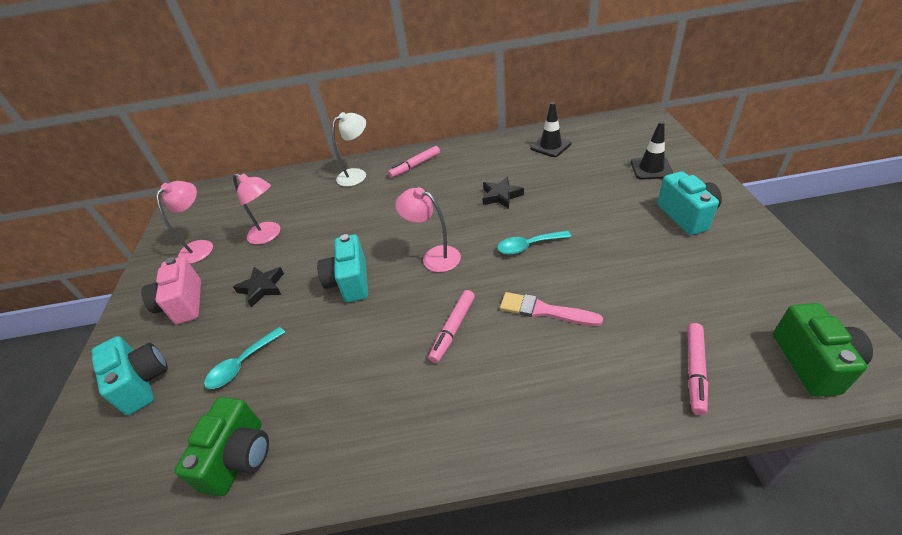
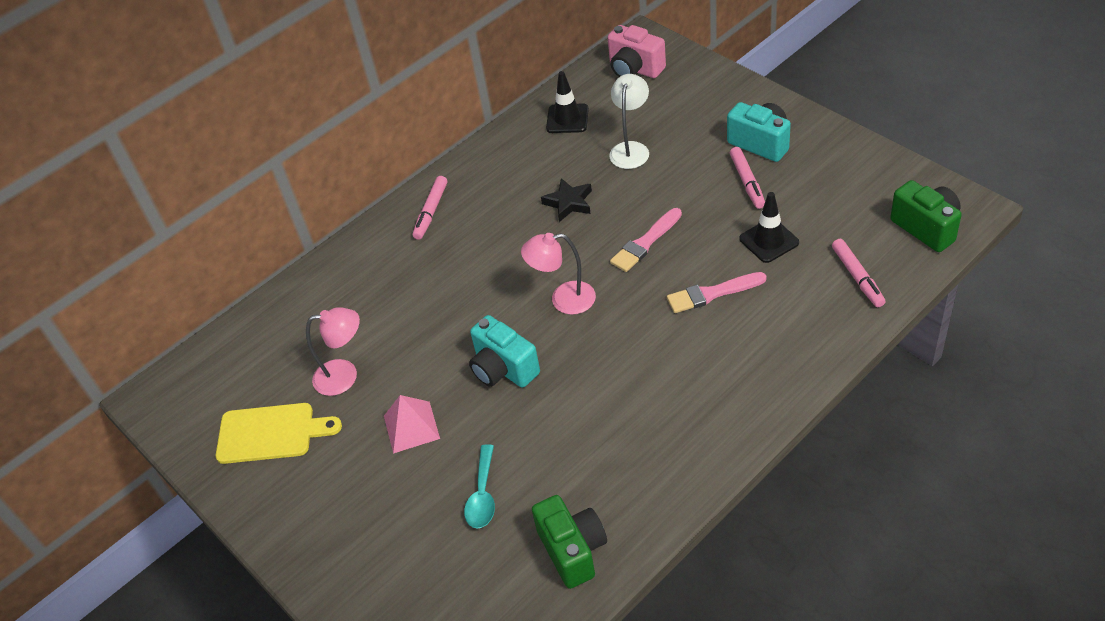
camera: 35 degrees left, 5 degrees up
(142, 383) = (398, 571): turquoise camera -> none
(183, 304) = (338, 492): pink camera -> pink camera (634, 69)
(201, 247) = (271, 433): pink lamp -> yellow cutting board
(262, 288) = (411, 427): black star -> pink pyramid
(357, 175) = (368, 256): white lamp -> white lamp (631, 149)
(453, 329) = (649, 352): pink marker -> pink marker (747, 182)
(528, 246) = (645, 243): turquoise spoon -> pink brush
(651, 168) = (692, 103): black traffic cone -> black traffic cone (769, 241)

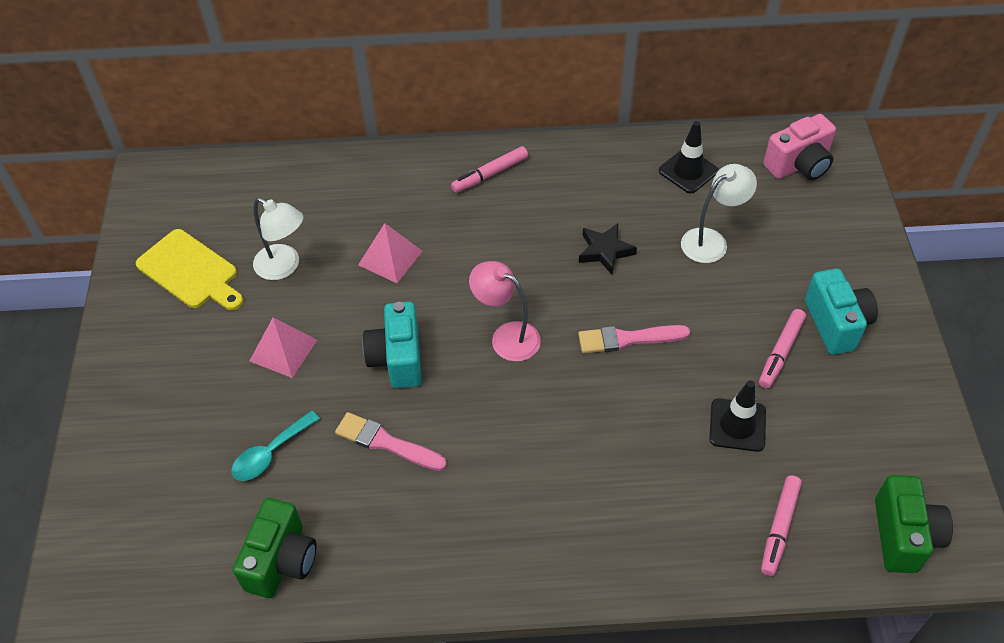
camera: 35 degrees right, 5 degrees up
(345, 376) = (284, 267): pink lamp -> white lamp
(420, 312) = (390, 258): none -> pink pyramid
(634, 69) = (799, 165): pink camera -> pink camera turned 105 degrees counterclockwise
(712, 293) = (632, 433): pink brush -> pink brush (386, 442)

